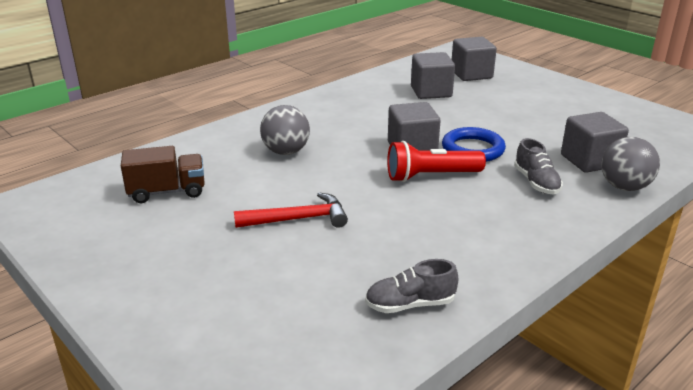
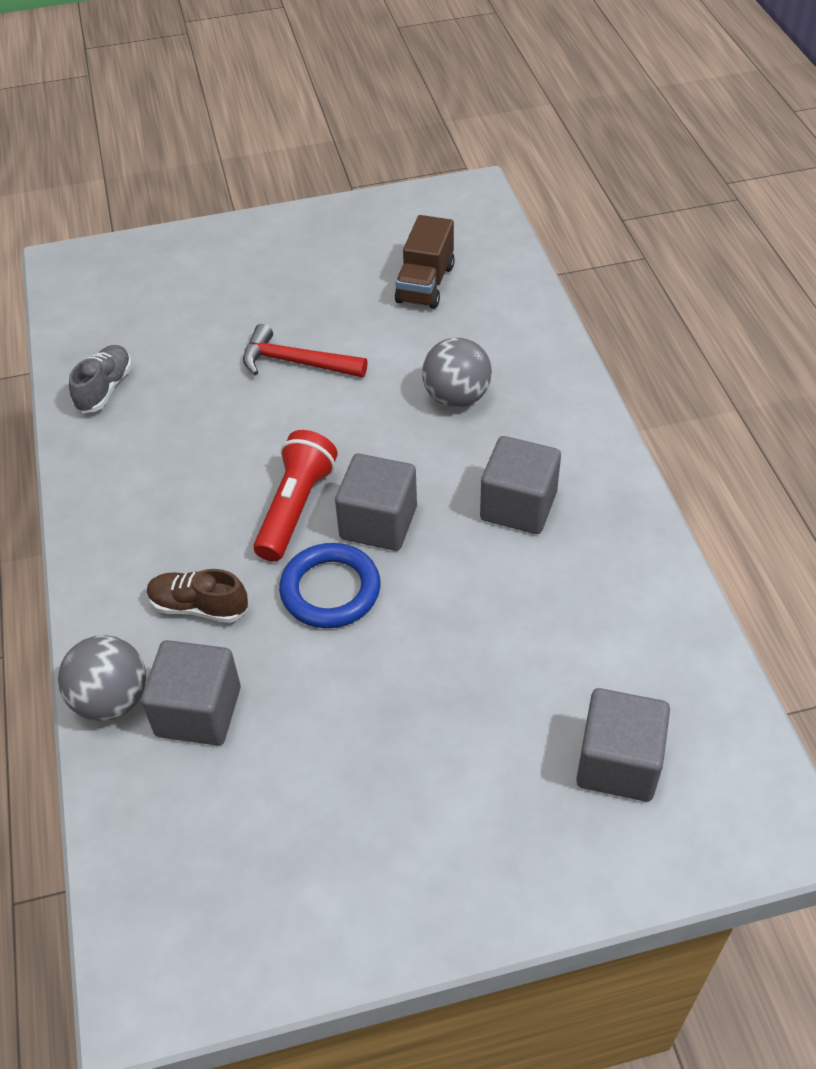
camera: 120 degrees right, 20 degrees up
(298, 219) = (296, 362): red hammer -> red hammer turned 90 degrees clockwise
(431, 92) = (565, 648): grey cube -> grey cube (518, 506)
(536, 182) = (199, 607): grey shoe -> brown shoe

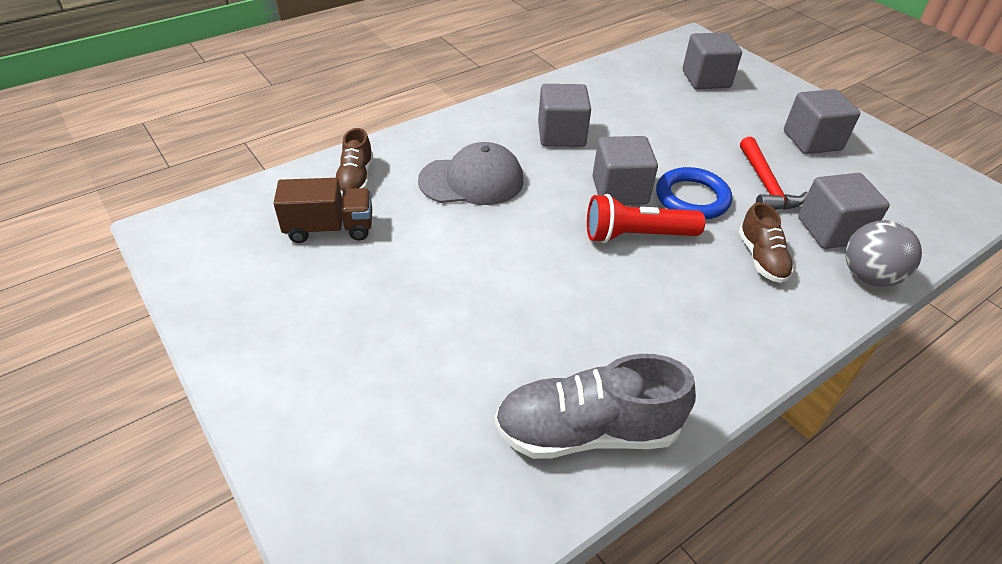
camera: 115 degrees left, 5 degrees down
(105, 389) = (587, 431): grey shoe -> grey shoe, size x1.73
(296, 362) = (474, 285): red hammer -> red hammer (766, 185)
(385, 821) = (812, 140): none -> grey cube
(456, 397) = (472, 180): grey ball -> grey cap
(498, 310) = (356, 179): none -> brown shoe

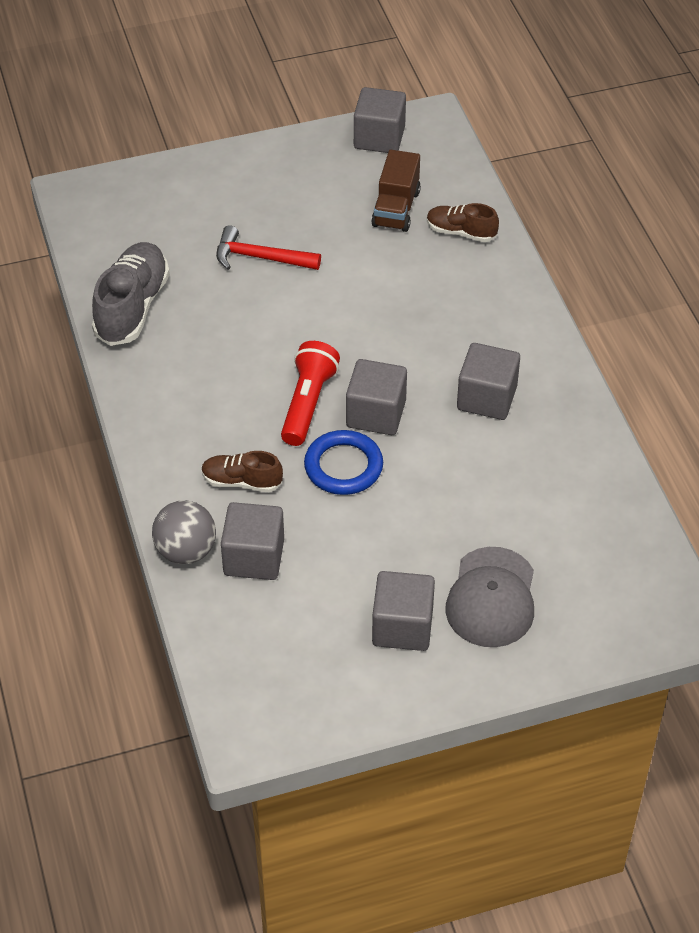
camera: 110 degrees right, 5 degrees up
(472, 180) = (430, 309): grey cap -> grey cap (491, 598)
(706, 79) = (569, 583): grey cube -> grey cube (379, 138)
(766, 185) = (340, 538): red hammer -> red hammer (260, 257)

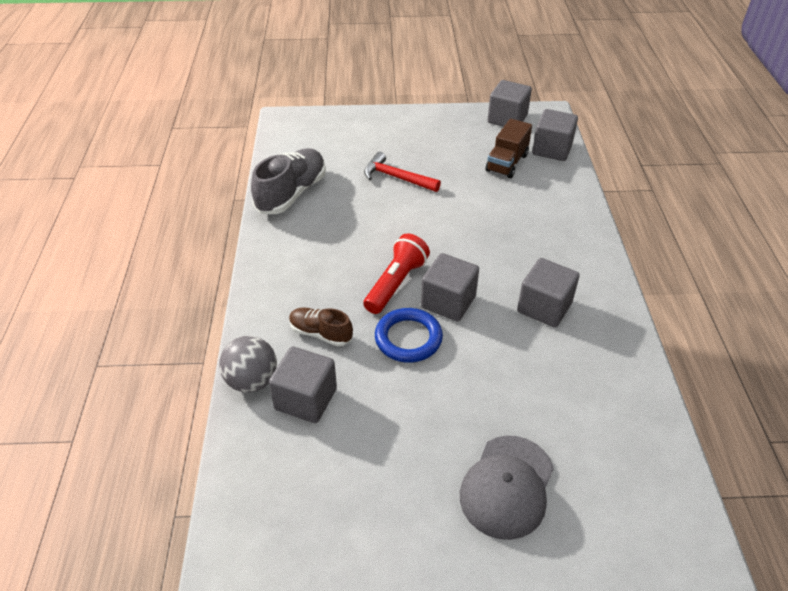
camera: 15 degrees right, 5 degrees down
(402, 627) = (415, 495): grey cube -> grey cube (552, 149)
(461, 232) = (552, 185): brown shoe -> none

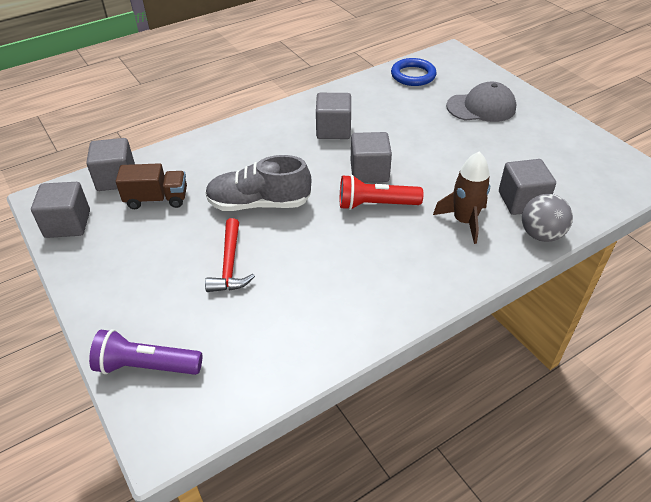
camera: 120 degrees left, 0 degrees up
(291, 193) = (316, 336): grey shoe -> grey shoe (259, 204)
(321, 333) = (464, 221): brown shoe -> brown rocket
(340, 124) = (146, 366): none -> purple flashlight
(408, 338) = (422, 177): blue ring -> blue ring (413, 75)

